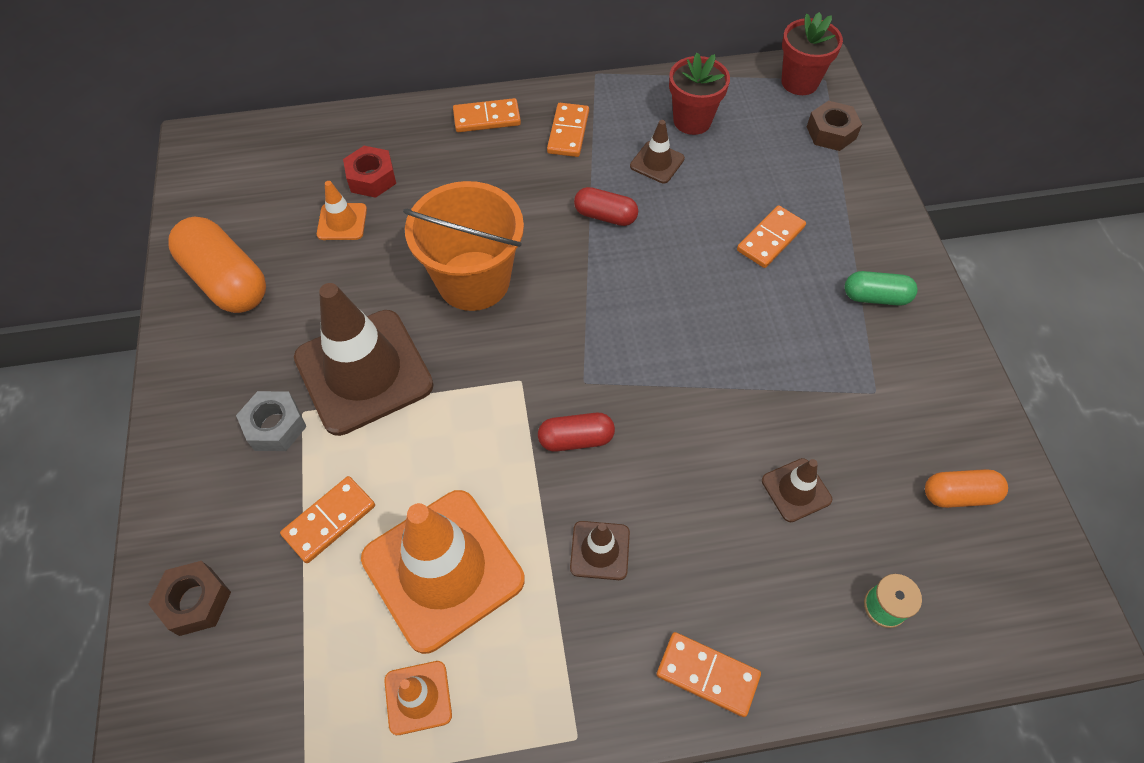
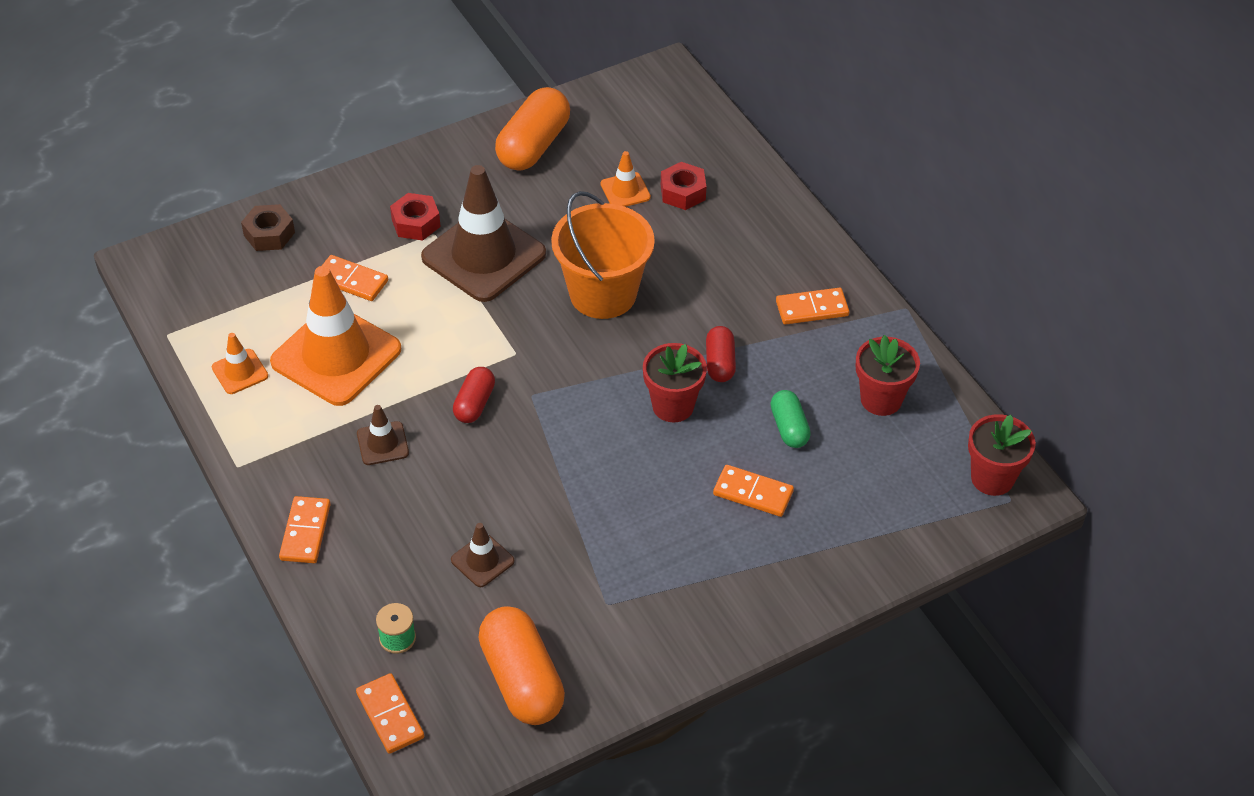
camera: 70 degrees right, 10 degrees down
(275, 426) = (416, 223): grey nut -> red nut
(487, 118) = (797, 245): orange domino -> orange domino (390, 715)
(576, 439) = (474, 403): red capsule -> red capsule turned 45 degrees clockwise
(645, 267) = (673, 406): none -> red flower pot
(657, 162) = (808, 385): brown traffic cone -> none
(831, 132) = (928, 518): brown nut -> none
(875, 297) = (719, 589): green capsule -> green capsule (789, 428)
(959, 495) = (522, 680): orange capsule -> orange capsule, size x1.79

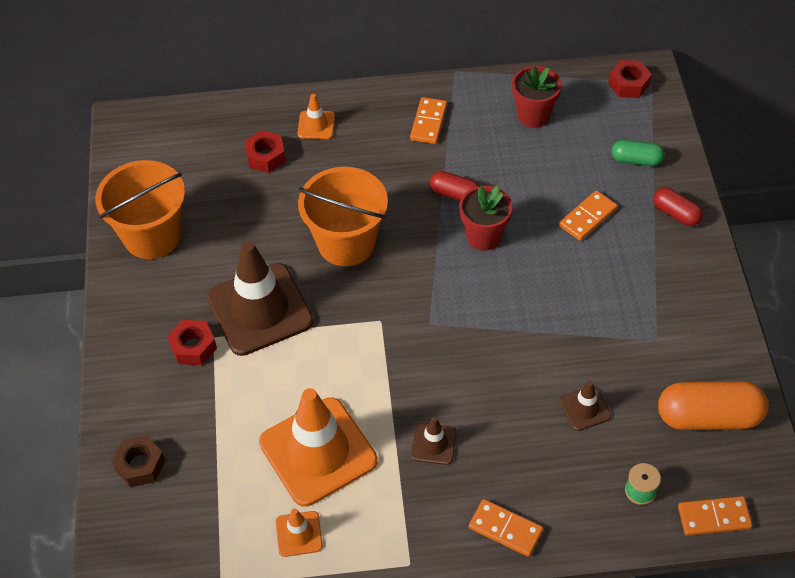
camera: 65 degrees left, 5 degrees up
(351, 280) = (235, 415): orange domino -> none
(474, 403) = (420, 365): red capsule -> red capsule (676, 214)
(533, 145) = (152, 236): orange capsule -> orange bucket
(625, 191) = (242, 192): orange traffic cone -> orange traffic cone (316, 125)
(789, 428) = (536, 175): green capsule -> green capsule (636, 160)
(992, 478) = (628, 84): red flower pot -> red nut

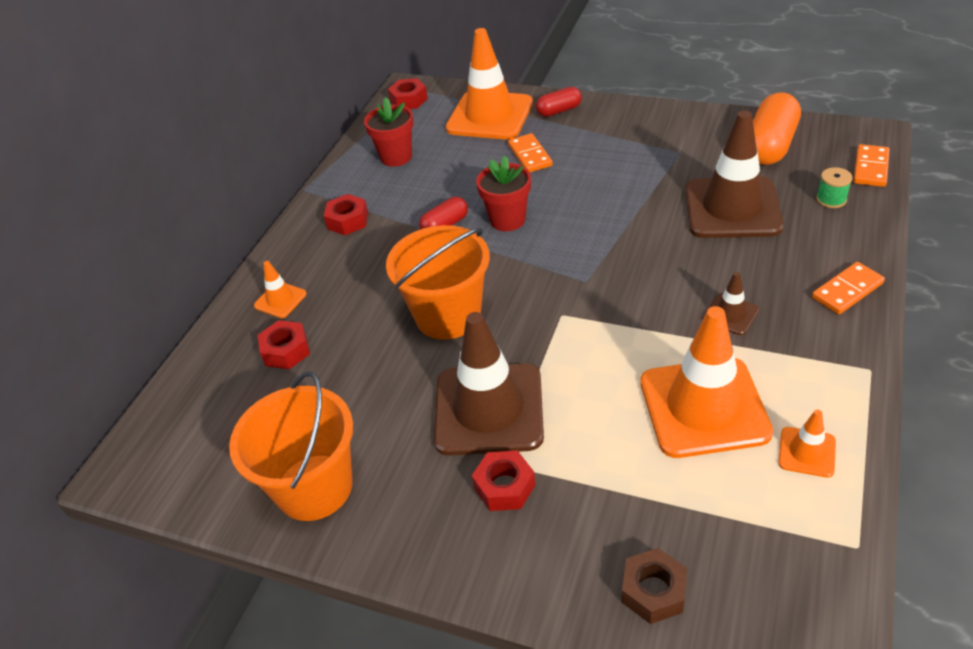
camera: 60 degrees left, 10 degrees down
(428, 122) = (348, 221): orange domino -> red nut
(585, 408) = (732, 208): brown traffic cone -> brown traffic cone, size x2.23
(636, 160) = (490, 116): green capsule -> orange traffic cone

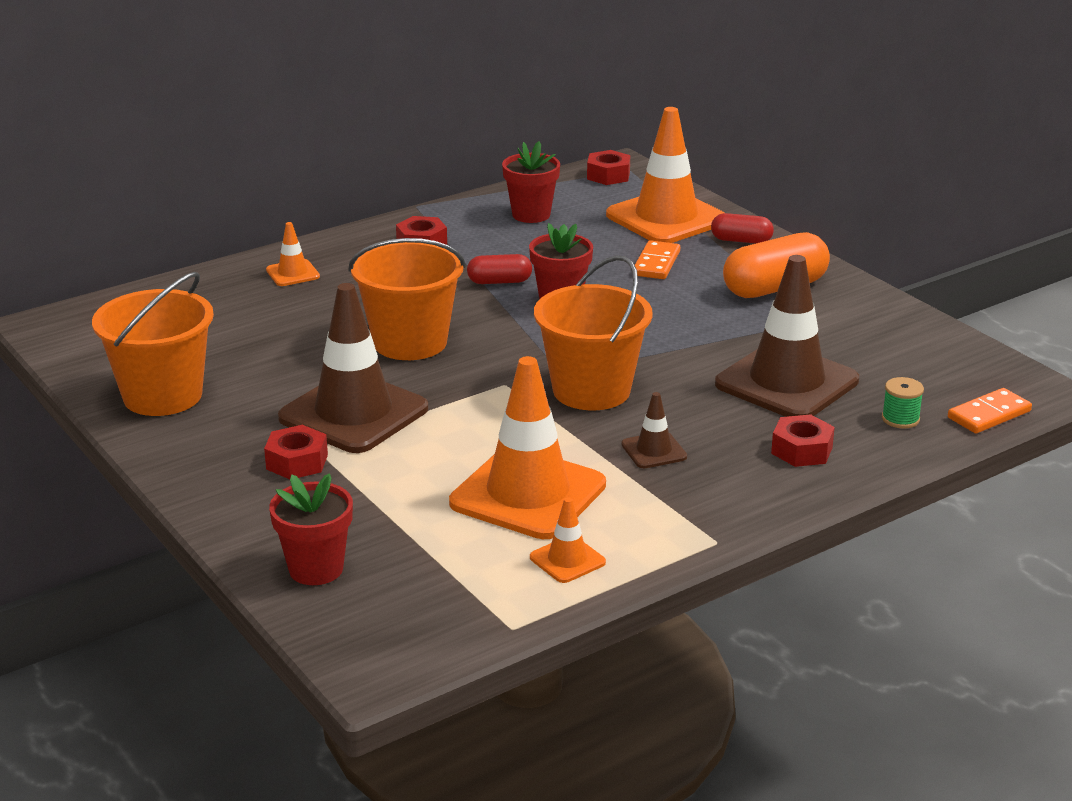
camera: 30 degrees right, 15 degrees down
(286, 351) = (252, 307): red nut -> red nut (801, 450)
(625, 286) = (591, 390): none -> orange bucket
(653, 591) = (316, 569): brown nut -> red flower pot
(770, 146) = (912, 354): orange capsule -> orange capsule (774, 288)
(847, 290) = (793, 485): orange domino -> none

